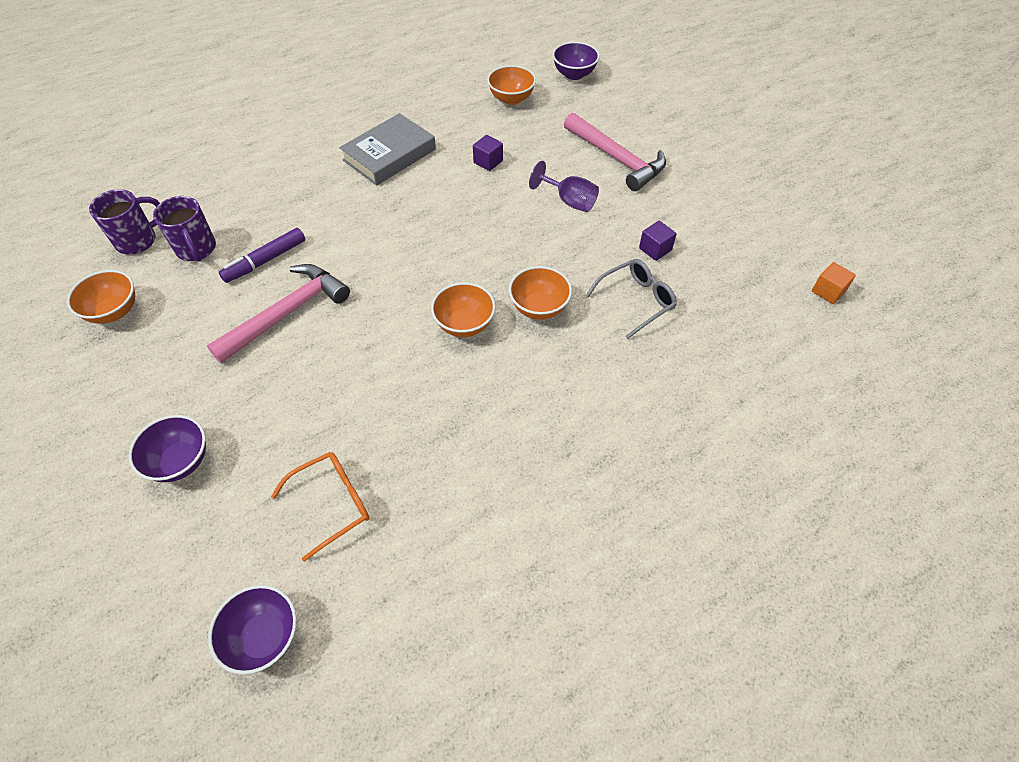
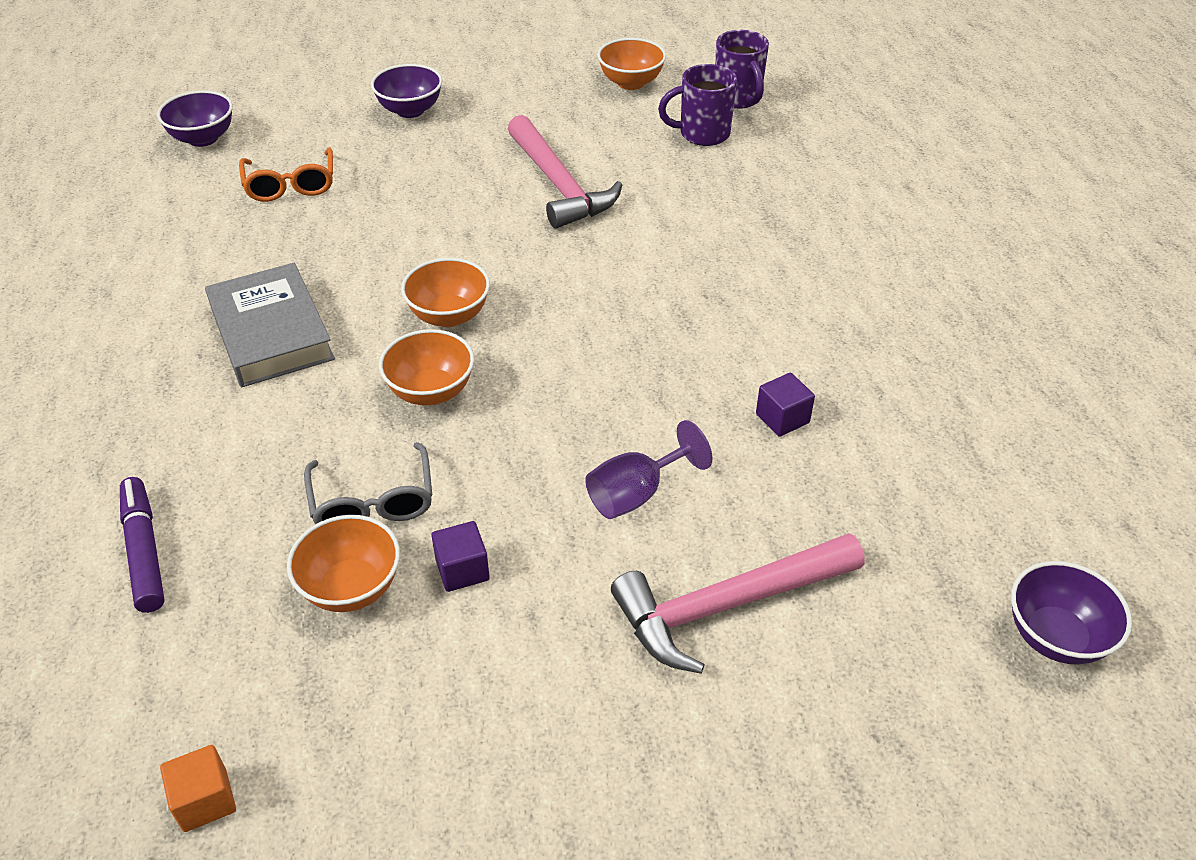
camera: 110 degrees right, 10 degrees down
(265, 261) = (657, 178): purple marker -> purple marker (144, 551)
(389, 155) = (839, 311): grey book -> grey book (271, 333)
(511, 99) = (972, 499): orange bowl -> orange bowl (351, 587)

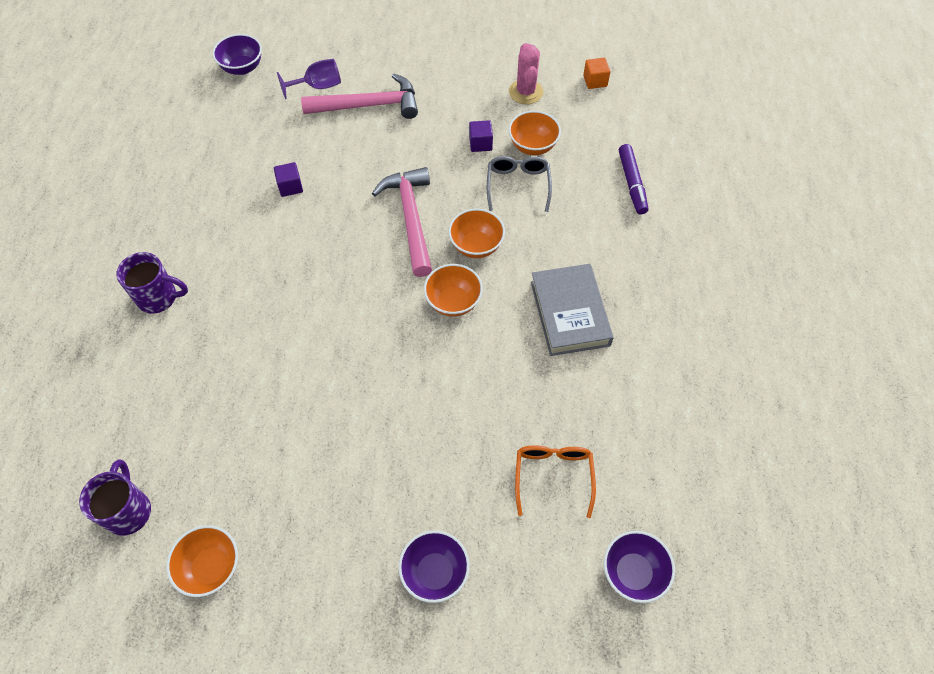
camera: 165 degrees left, 15 degrees up
(381, 723) = (525, 92): none -> pink cactus
(559, 184) = (336, 422): pink hammer -> pink hammer (410, 219)
(636, 494) = (386, 162): purple goblet -> purple goblet (318, 86)
(702, 134) = (190, 462): purple mug -> purple mug (159, 297)

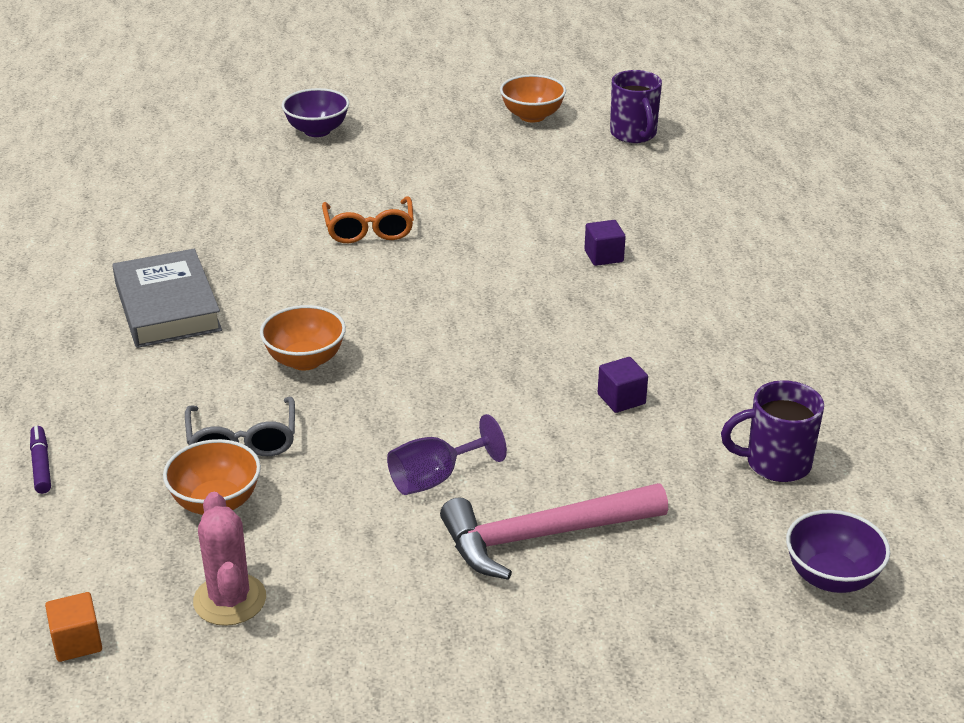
camera: 170 degrees right, 25 degrees down
(159, 297) = (726, 268): purple mug -> purple mug (775, 464)
(318, 86) = (658, 559): purple goblet -> purple goblet (435, 478)
(410, 219) = (413, 380): pink hammer -> none
(453, 302) = (330, 302): orange bowl -> none
(480, 143) = (314, 496): purple cube -> purple cube (603, 256)
(553, 476) = (198, 188): orange glasses -> orange glasses (369, 230)
(632, 183) = (41, 465): purple marker -> purple marker, size x0.66
(633, 572) = (121, 146): purple bowl -> none

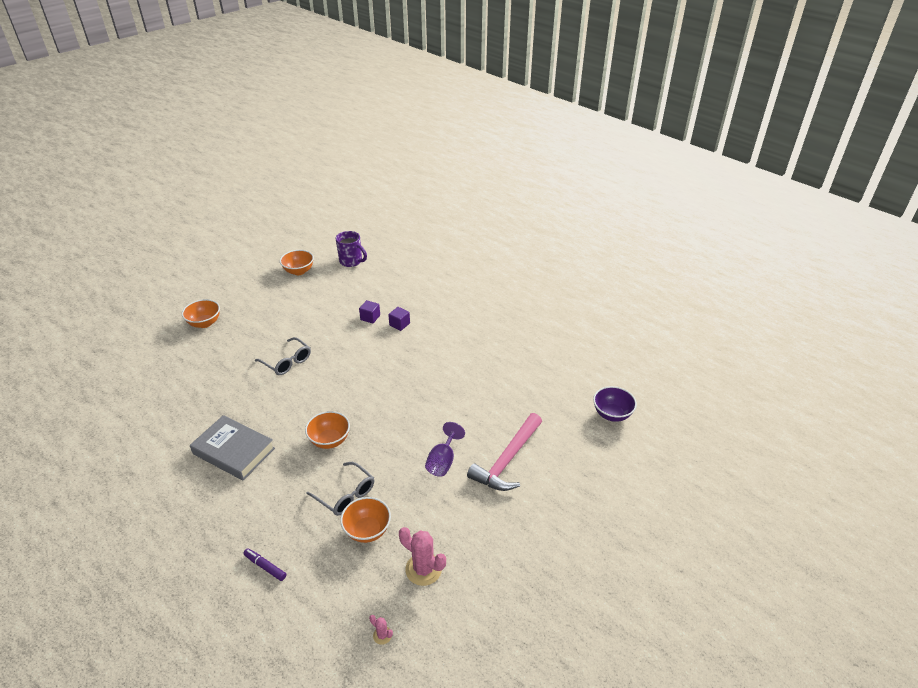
camera: 40 degrees left, 5 degrees up
(77, 642) = (382, 635): orange cube -> pink cactus
(317, 130) = (204, 323): purple bowl -> orange bowl
(369, 230) = (287, 362): orange glasses -> grey glasses
(621, 399) = (473, 384): purple cube -> purple cube (370, 317)
(775, 464) = (551, 380): purple mug -> none

